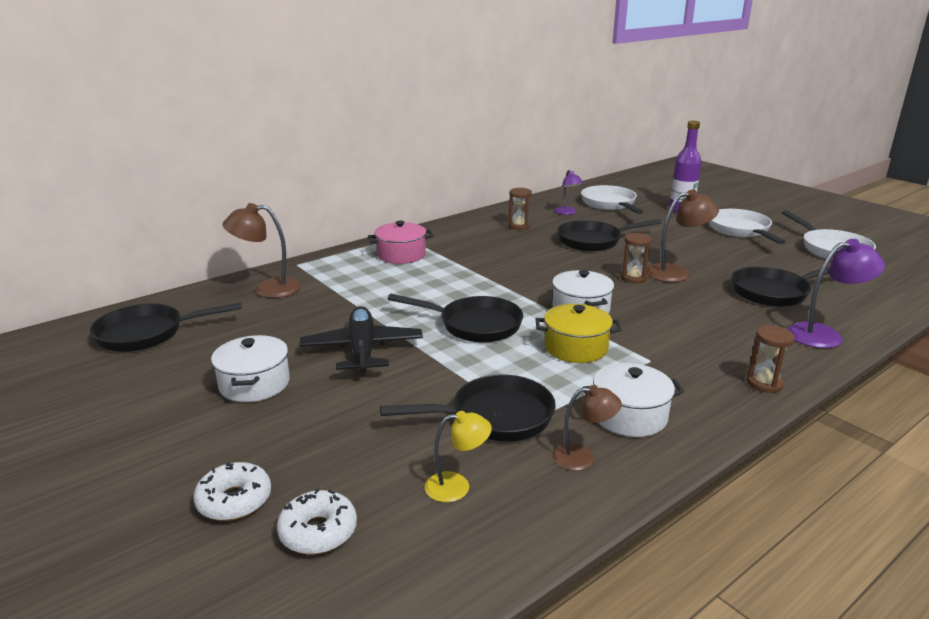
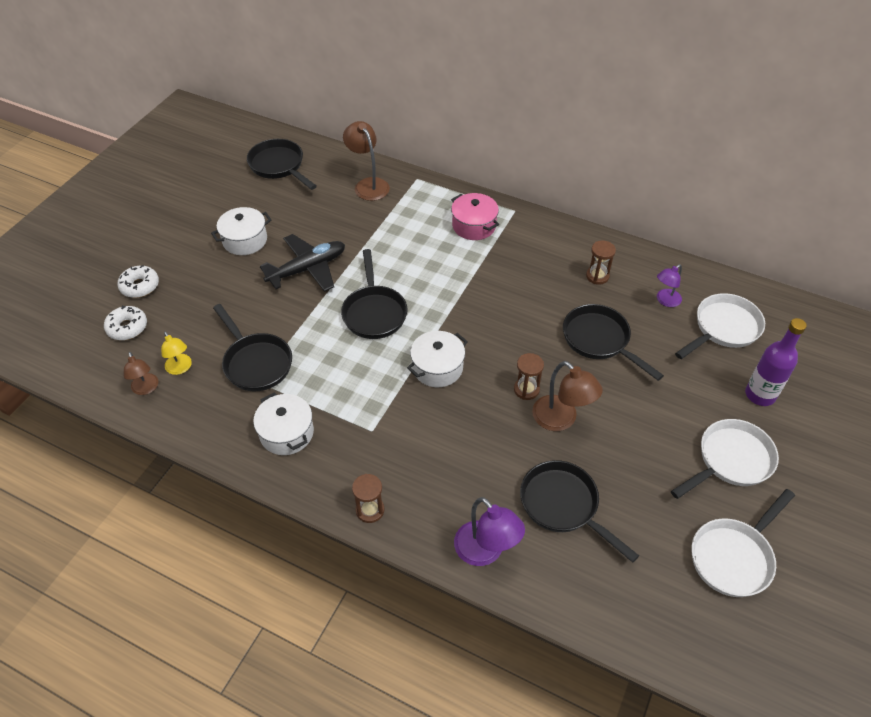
camera: 65 degrees right, 25 degrees up
(576, 348) = (369, 381): yellow pot -> none
(582, 457) = (229, 418): brown lamp -> brown lamp (146, 389)

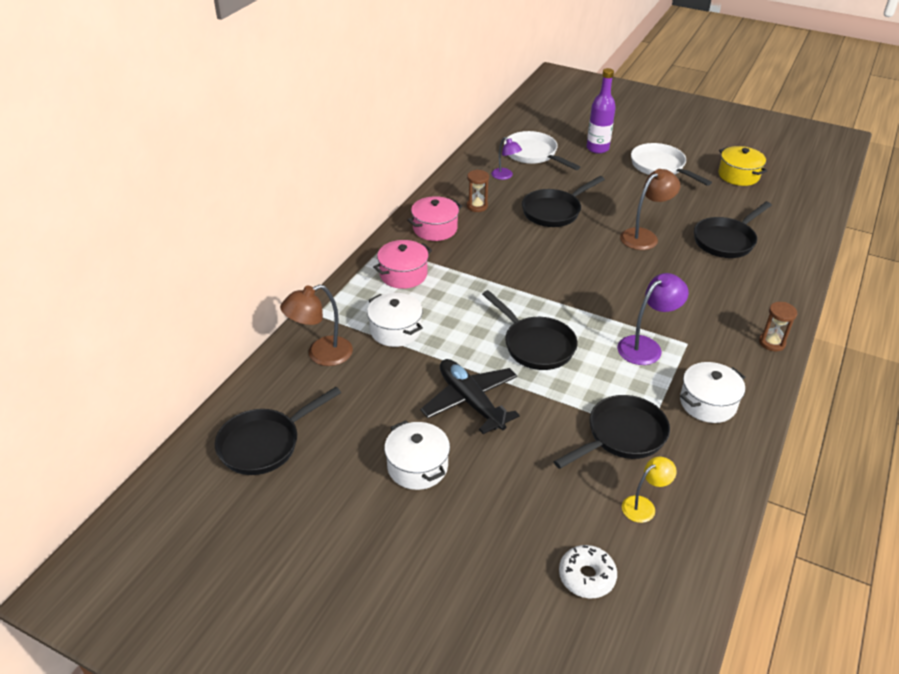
camera: 90 degrees left, 10 degrees down
(140, 286) = (508, 576): white donut -> none
(146, 389) = (682, 536): brown lamp -> none
(374, 312) = (535, 345): black pan -> black pan turned 60 degrees clockwise
(437, 368) = (602, 302): white pot -> white pot (395, 330)
(485, 552) = (783, 280): purple lamp -> purple lamp (646, 346)
(526, 389) = (617, 252): brown hourglass -> none
(550, 245) = (435, 229): none -> pink pot
(734, 556) = (738, 175): white pan -> yellow pot

